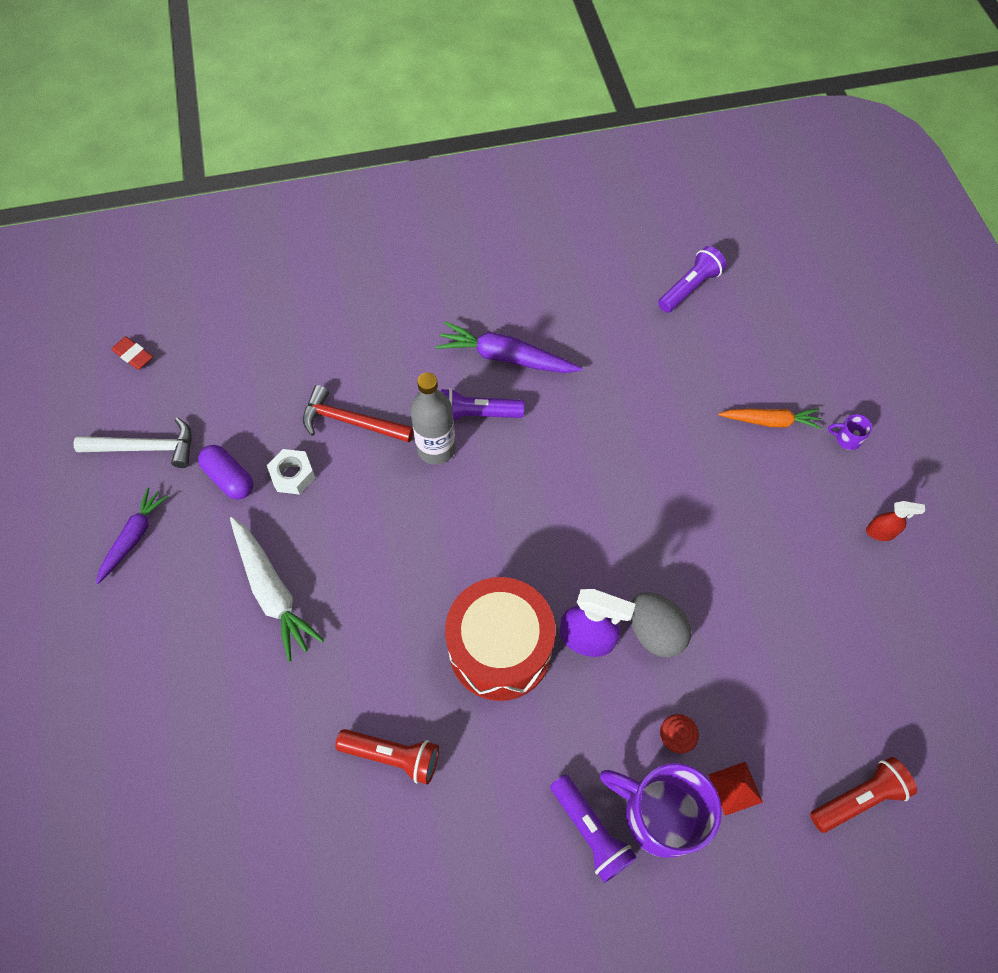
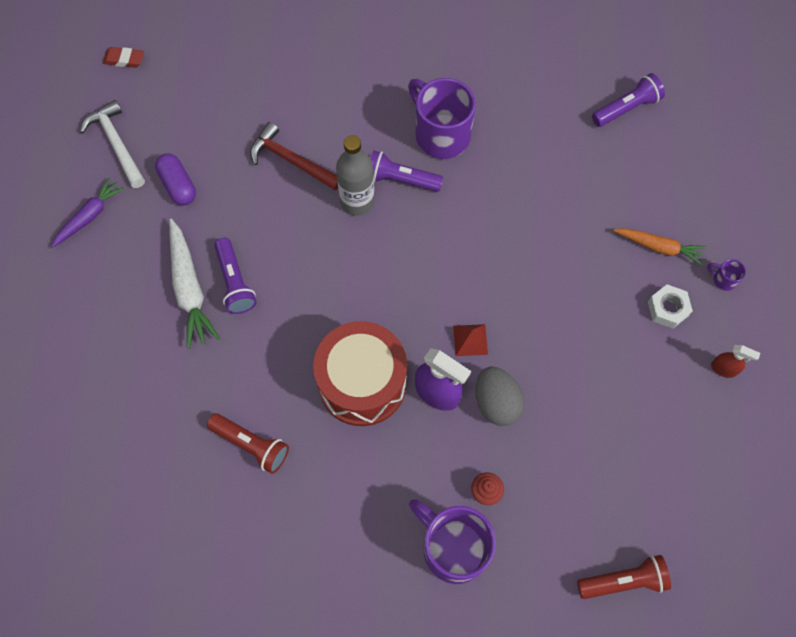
camera: 15 degrees right, 5 degrees up
(133, 355) = (124, 60): red eraser -> red eraser turned 45 degrees counterclockwise
(146, 448) = (116, 143): white hammer -> white hammer turned 135 degrees counterclockwise
(293, 475) = (231, 195): white nut -> white nut (667, 309)
(506, 357) = (441, 134): purple carrot -> purple mug
(590, 831) = (392, 545): purple flashlight -> purple flashlight (235, 282)
(735, 788) = (522, 545): red pyramid -> red pyramid (470, 340)

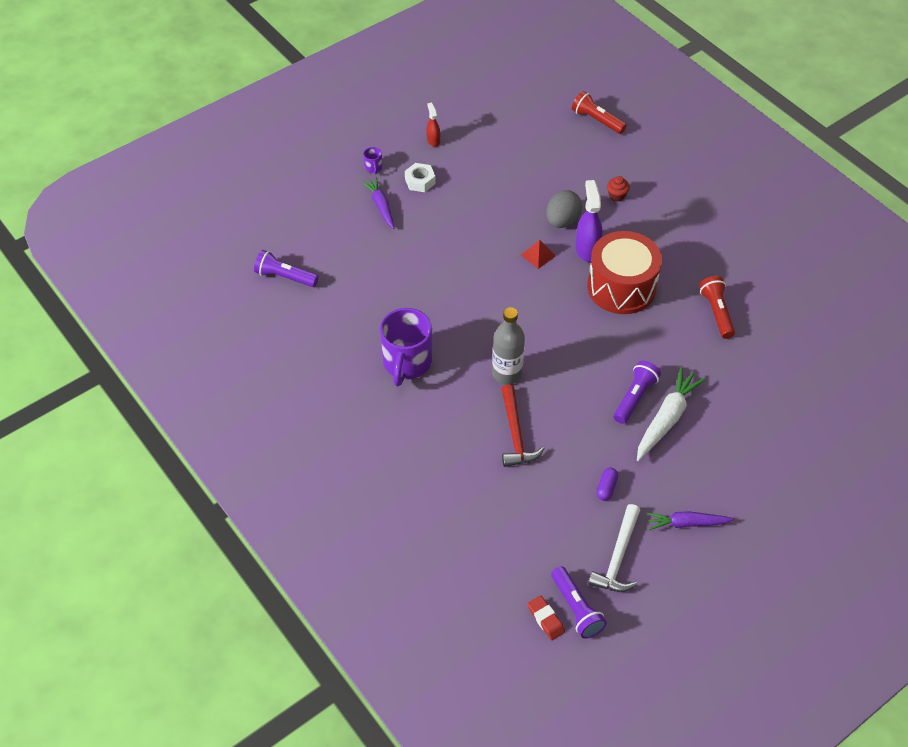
camera: 130 degrees left, 15 degrees down
(178, 185) = (606, 488): purple capsule -> purple capsule, size x0.66
(401, 179) = (465, 361): purple flashlight -> purple flashlight (576, 608)
(453, 548) = (661, 191): purple mug -> none
(658, 247) = (381, 206): orange carrot -> purple carrot

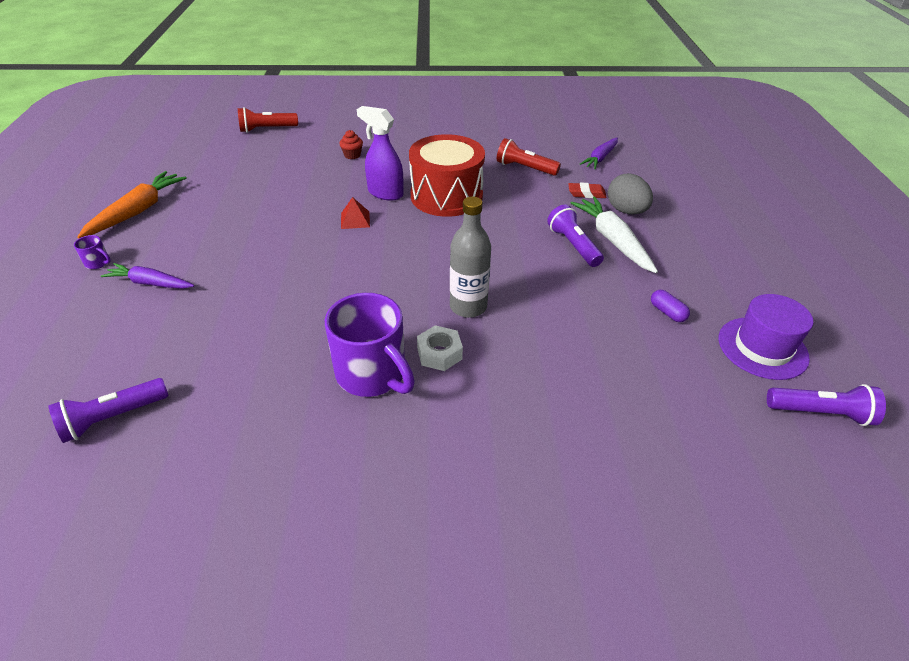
camera: 55 degrees left, 10 degrees down
(420, 181) = (166, 242): white nut -> white nut (439, 353)
(433, 140) = (138, 211): red spray bottle -> orange carrot
(515, 434) = (551, 340): red hammer -> none
(545, 619) = (827, 447): red eraser -> red eraser (586, 194)
(562, 221) = (338, 190): grey egg -> grey egg (626, 211)
(617, 558) = (762, 348): white hammer -> purple hat
(687, 523) = (742, 285): purple carrot -> purple carrot (600, 158)

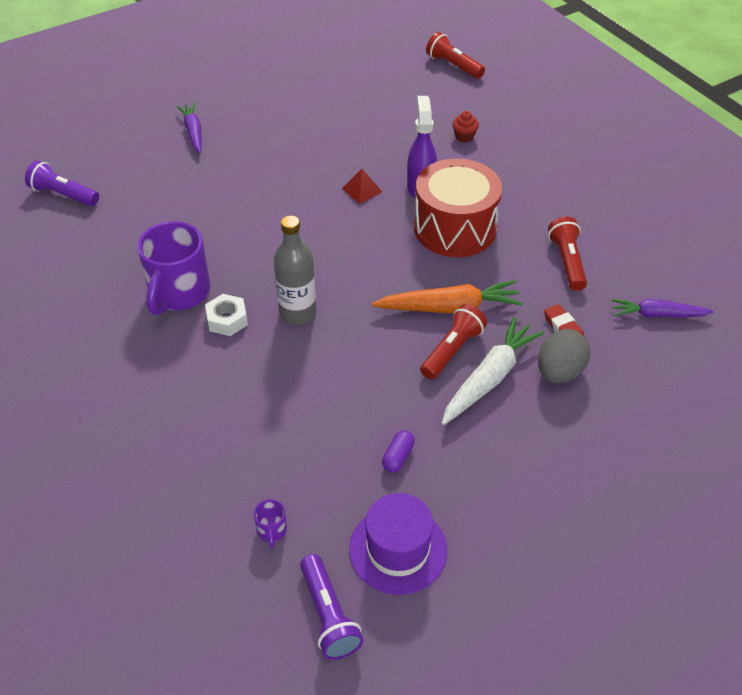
camera: 60 degrees right, 5 degrees up
(98, 263) = (196, 96): purple mug -> purple mug (272, 531)
(138, 211) = (268, 75): orange carrot -> orange carrot (449, 307)
(573, 245) = (452, 350): purple flashlight -> red flashlight

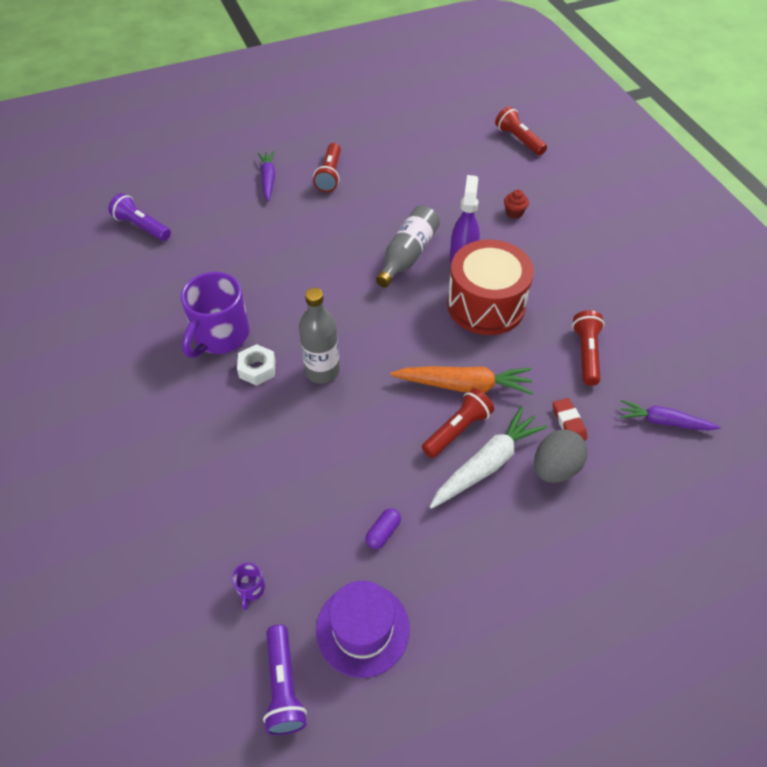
camera: 10 degrees right, 5 degrees up
(260, 121) = (330, 175): none -> red flashlight
(362, 190) = (407, 255): red pyramid -> grey bottle

